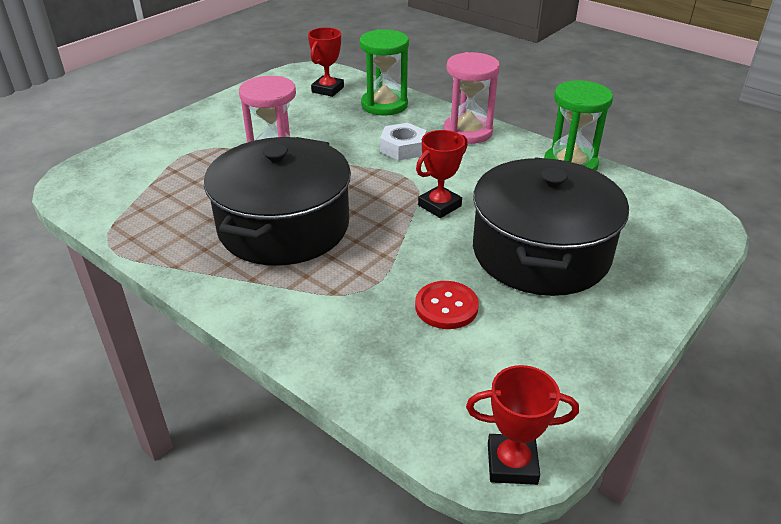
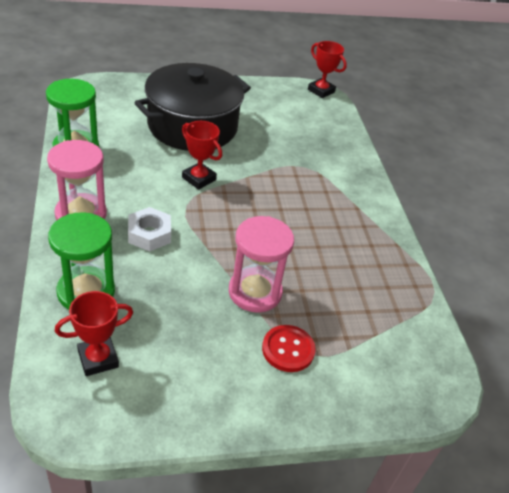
camera: 145 degrees left, 5 degrees up
(284, 226) = (308, 228): black pot -> none
(439, 206) = (199, 179): red trophy -> red trophy turned 45 degrees clockwise
(446, 307) = (275, 137): red button -> red button (288, 349)

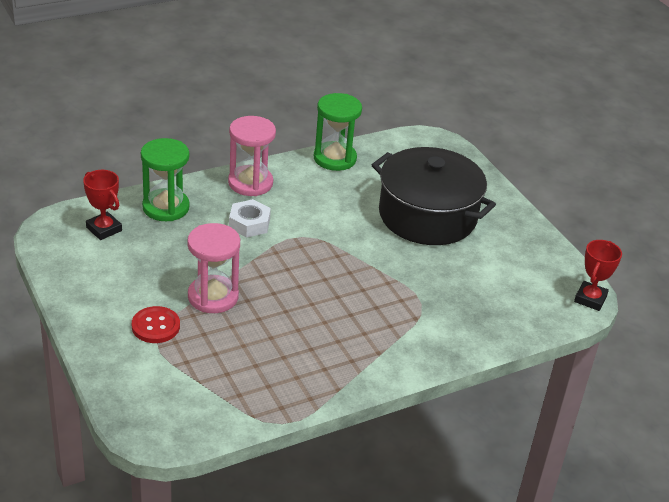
camera: 75 degrees right, 5 degrees down
(199, 179) = (345, 236): red trophy -> none

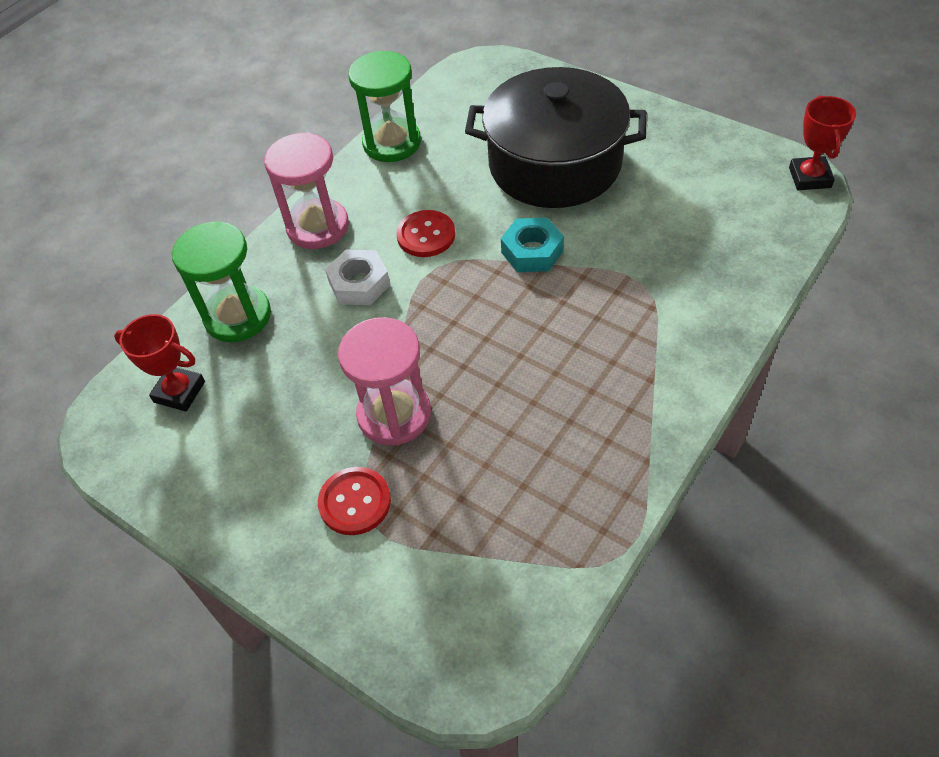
camera: 20 degrees left, 15 degrees up
(311, 217) = (426, 235): none -> red button
(368, 255) = (532, 251): none -> turquoise nut

